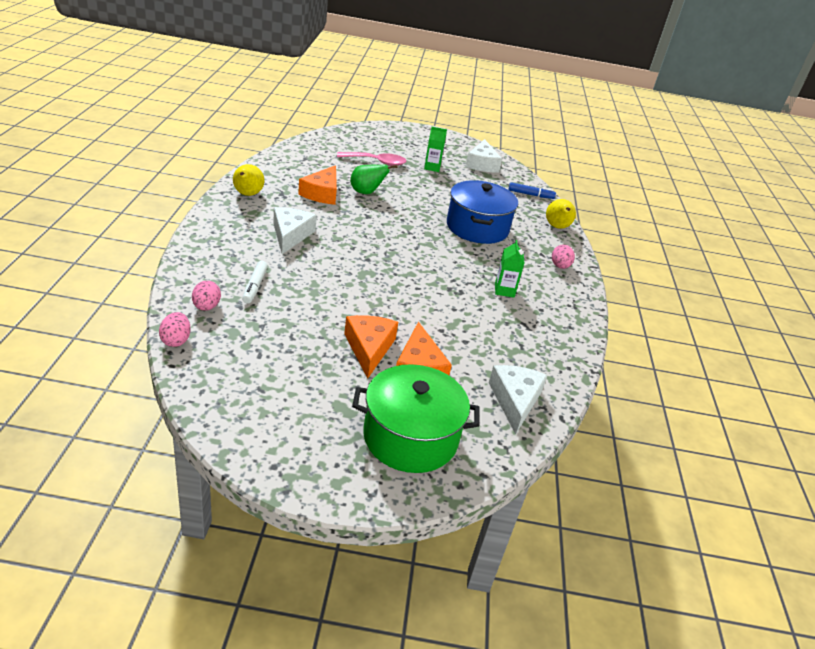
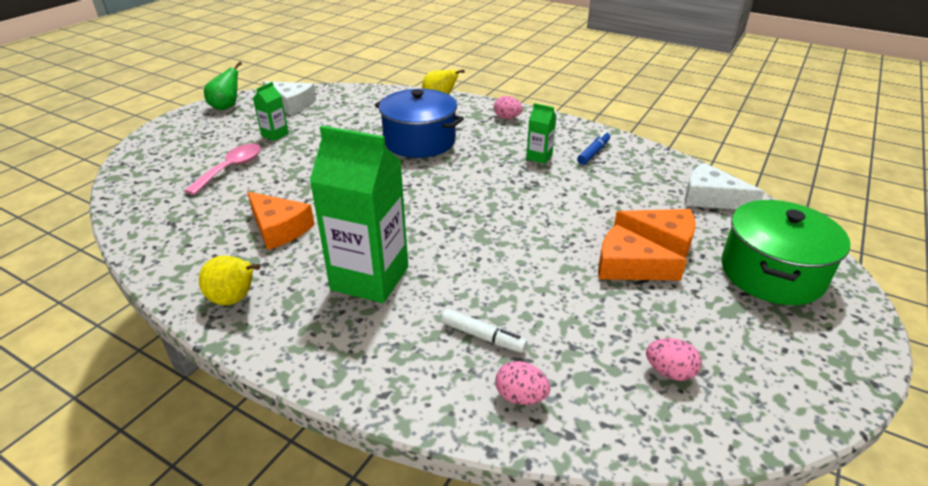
camera: 60 degrees left, 0 degrees up
(176, 340) = (597, 445): pink egg -> pink egg (669, 372)
(290, 235) = (370, 278): white cheese -> green carton
(366, 192) = (301, 193): green pear -> green pear (226, 107)
(530, 195) = (372, 96): blue marker -> blue marker (593, 153)

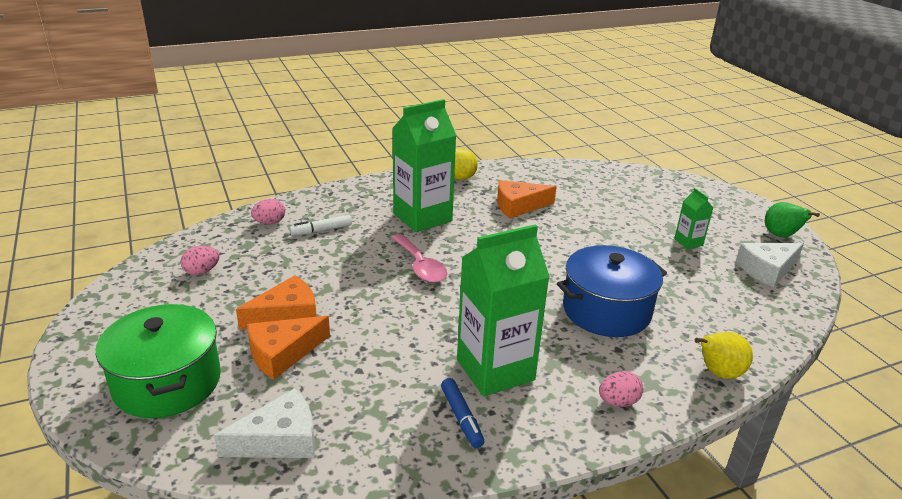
camera: 125 degrees right, 5 degrees down
(231, 168) = (633, 210): pink spoon -> pink spoon (420, 266)
(539, 157) = (495, 370): green carton -> green carton, size x2.19

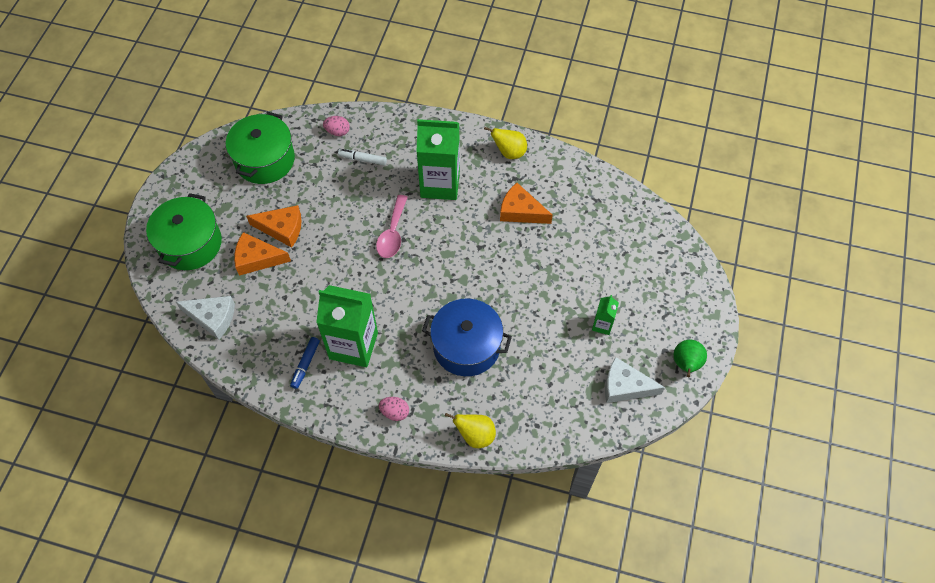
camera: 40 degrees right, 30 degrees up
(202, 271) = (265, 160): pink egg -> green pot

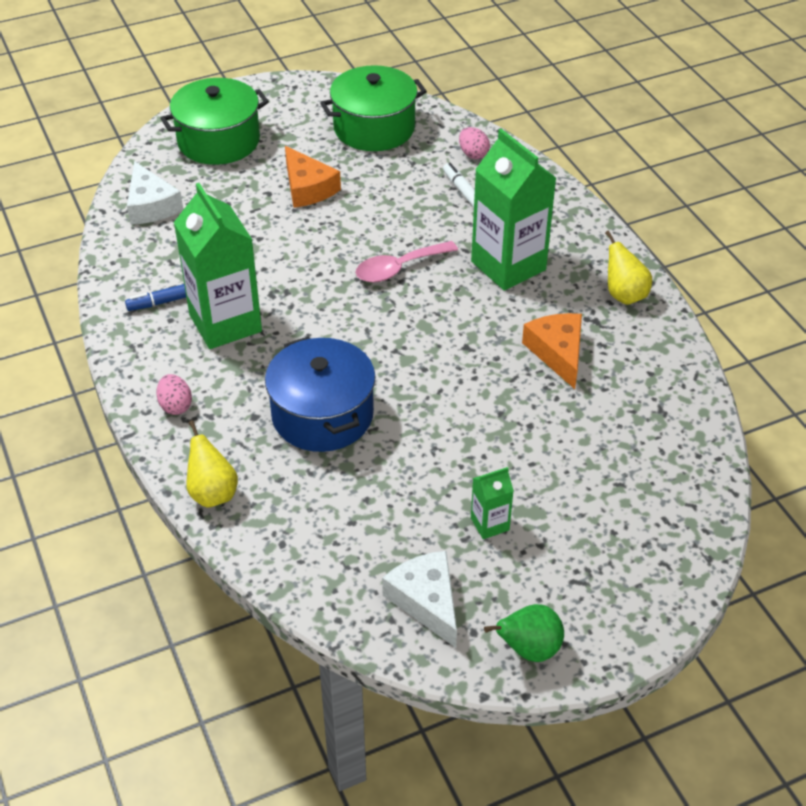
camera: 50 degrees right, 15 degrees down
(257, 259) = (252, 193): orange cheese -> none

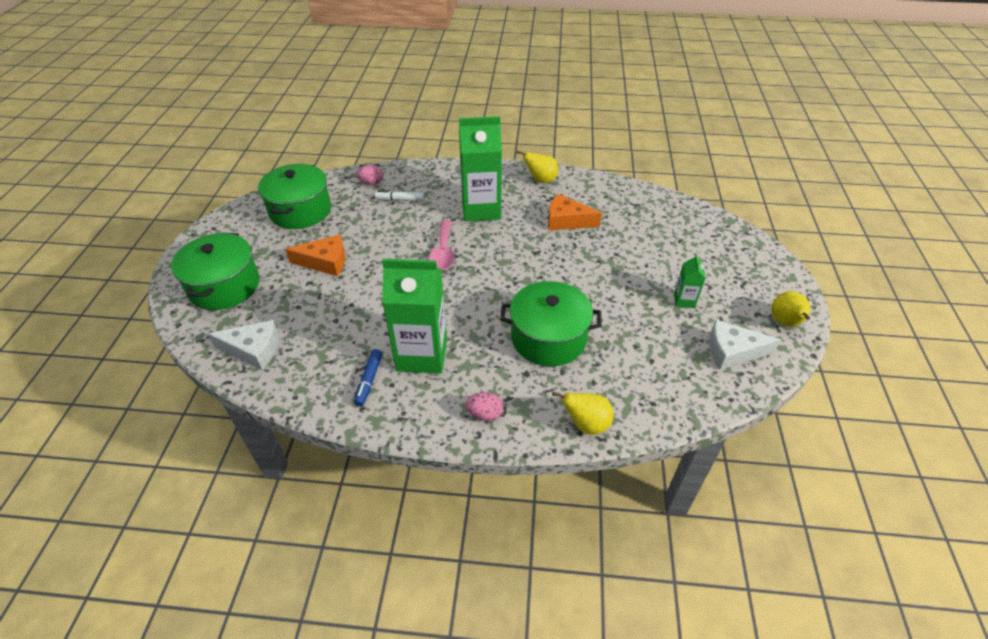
camera: 60 degrees left, 0 degrees up
(322, 415) = (548, 338): blue pot -> green pot
(528, 649) = (785, 323): green pear -> yellow pear

